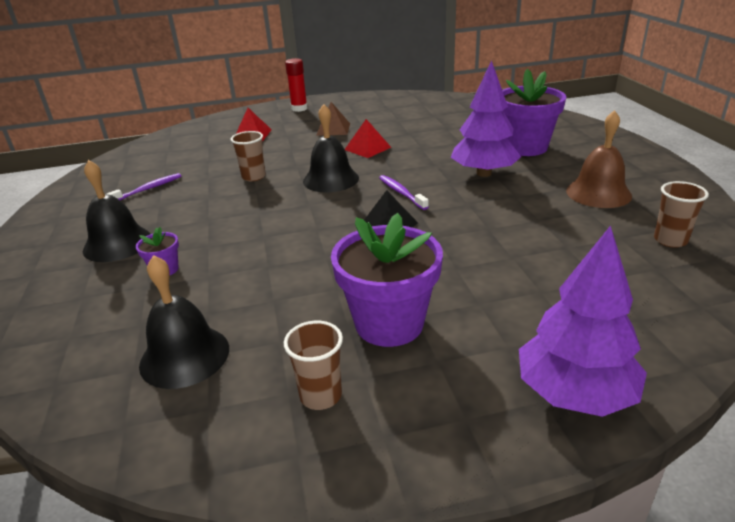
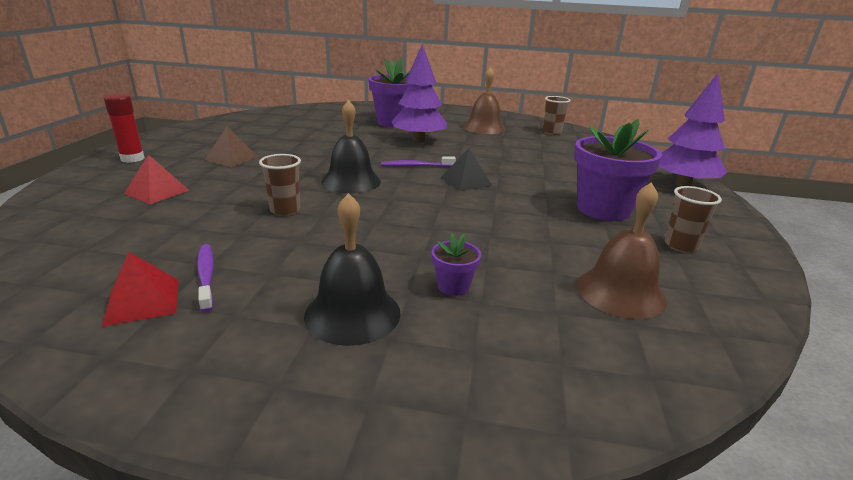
camera: 70 degrees left, 5 degrees down
(184, 356) = (620, 292): black bell -> brown bell
(367, 148) = (307, 157): red pyramid -> red pyramid (143, 301)

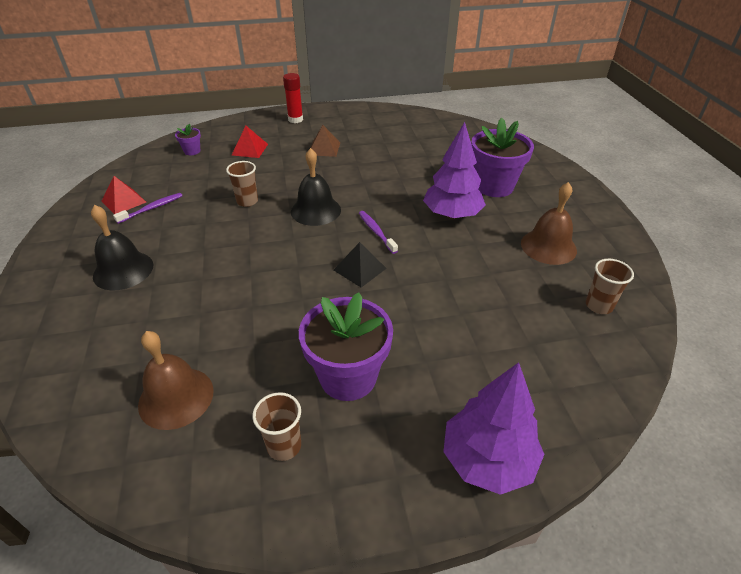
camera: 70 degrees right, 15 degrees up
(453, 286) = (163, 303): purple flower pot -> purple flower pot (192, 151)

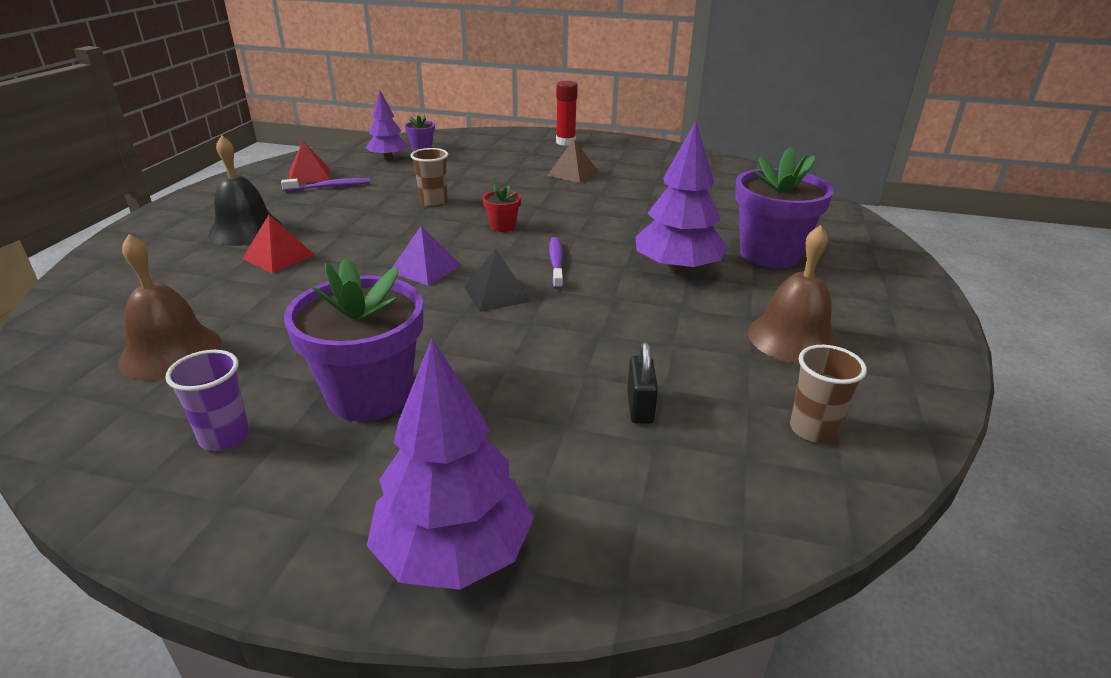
camera: 25 degrees right, 10 degrees down
(173, 167) = (388, 158): none -> purple tree
(250, 149) = (485, 158): red pyramid -> red pyramid (278, 256)
(284, 446) = (225, 437): brown cup -> purple cup
(294, 263) = (425, 268): none -> purple pyramid
(315, 210) = (502, 226): black bell -> red flower pot
(507, 324) = (640, 407): none -> black padlock

